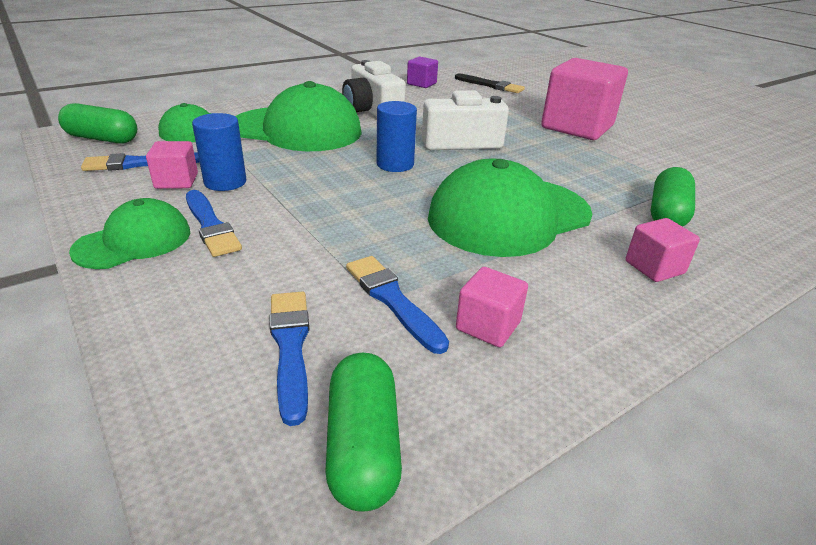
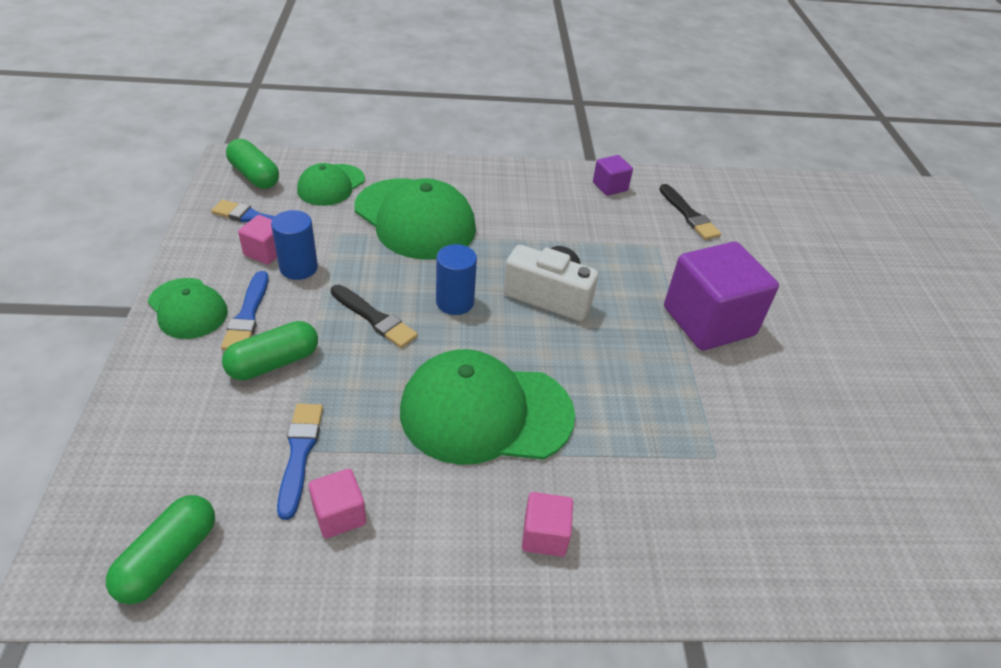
camera: 30 degrees right, 10 degrees up
(133, 241) = (188, 308): green cap -> green cap turned 60 degrees clockwise
(290, 347) = (198, 459): blue brush -> none
(340, 192) = (374, 318): none -> black brush
(372, 112) = (510, 216): white camera -> none
(577, 127) = (708, 321): pink cube -> purple cube
(667, 213) = (645, 483): green capsule -> green capsule (274, 363)

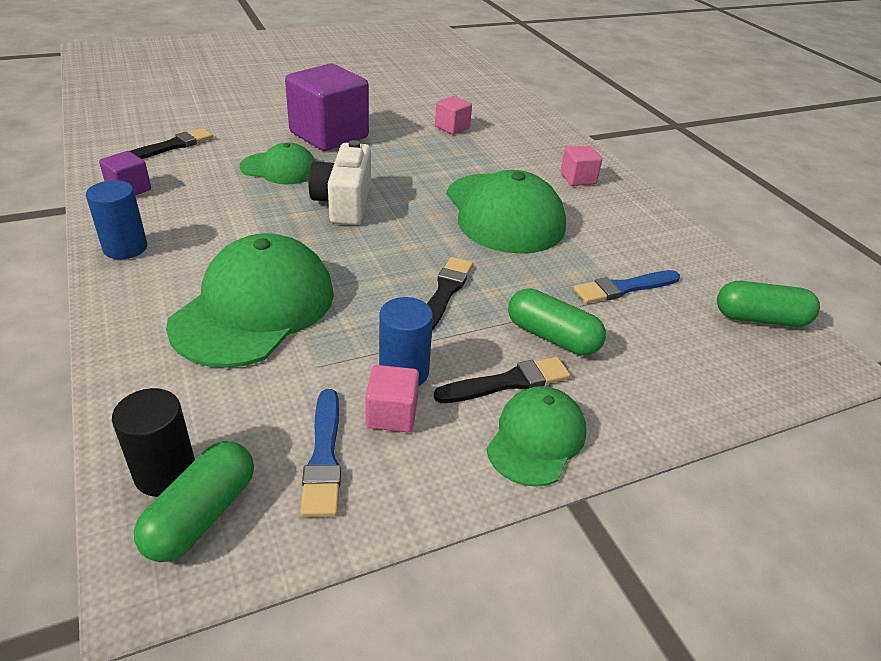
camera: 110 degrees left, 5 degrees down
(248, 315) = (507, 382): blue brush -> black brush
(291, 169) = (165, 473): none -> black cylinder
(331, 185) = (200, 408): green cap -> green cap (279, 169)
(339, 515) = (648, 255): pink cube -> pink cube (452, 127)
(455, 302) = (387, 251): blue cylinder -> blue cylinder (125, 248)

